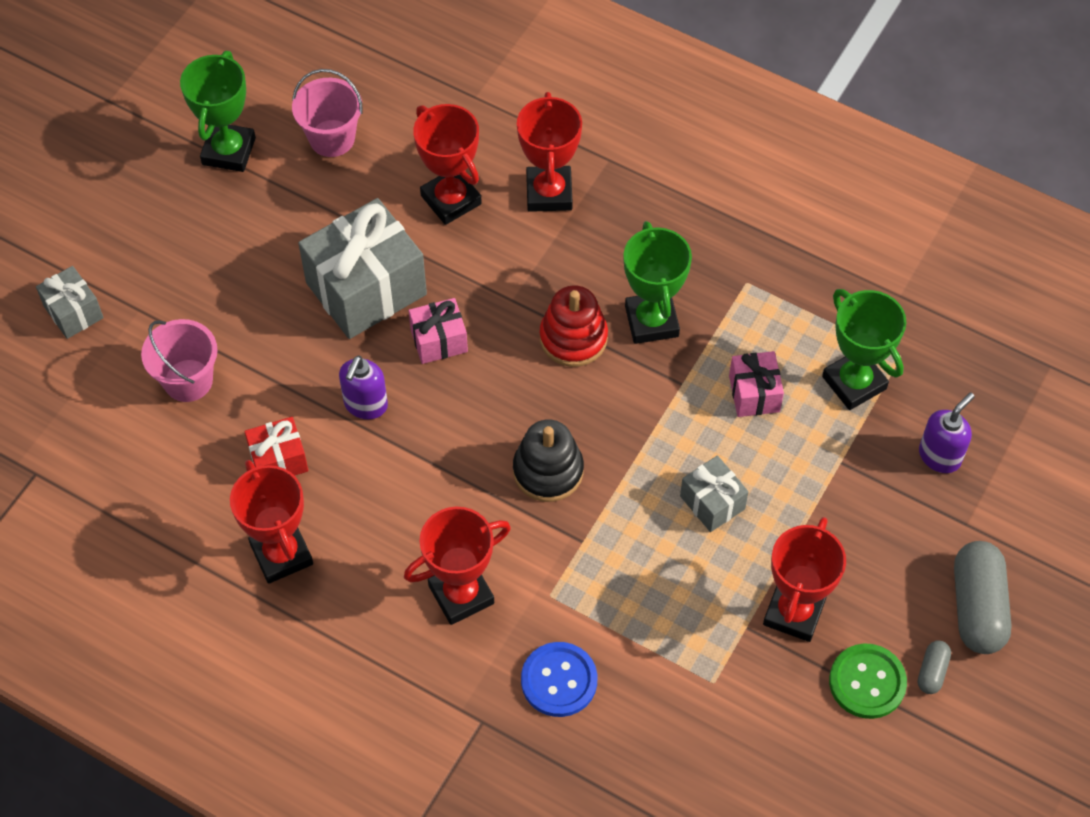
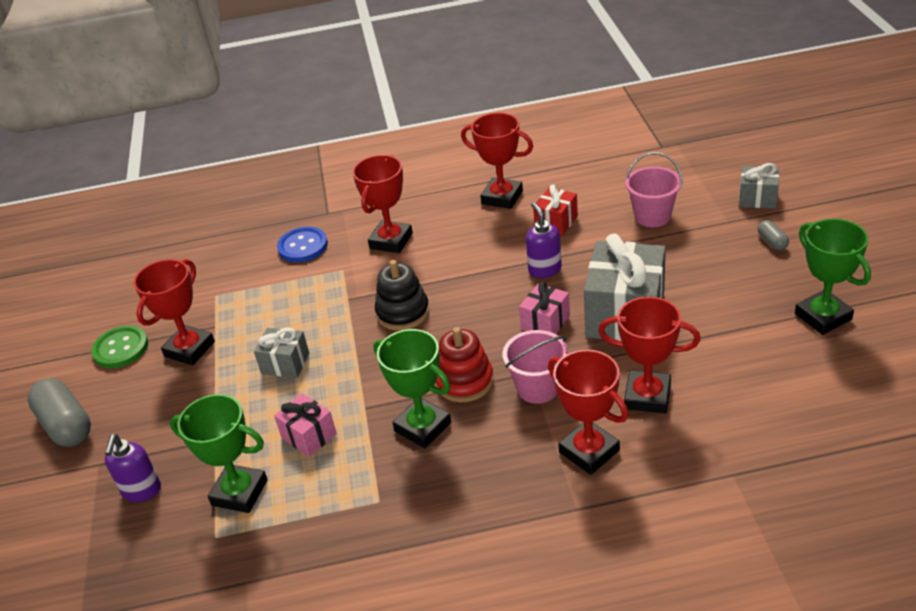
camera: 145 degrees right, 20 degrees down
(332, 138) = (778, 371): pink bucket -> pink bucket (538, 388)
(794, 612) = (189, 349): red trophy -> red trophy turned 45 degrees clockwise
(932, 671) = (81, 377): grey capsule -> grey capsule (772, 242)

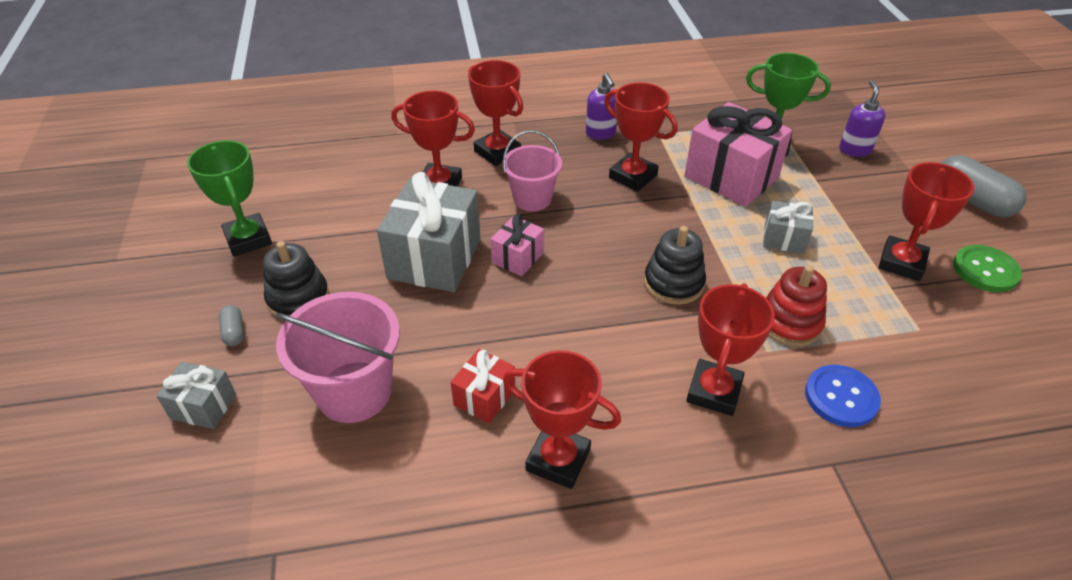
camera: 175 degrees right, 5 degrees up
(309, 436) = (731, 177): pink gift -> pink gift, size x1.96
(423, 427) = (633, 176): green trophy -> red trophy
(464, 381) = (599, 209): red stacking toy -> red stacking toy (789, 323)
(544, 269) = (510, 322): purple soap dispenser -> purple soap dispenser (601, 133)
(652, 216) = (354, 392): pink bucket -> pink bucket, size x1.52
(735, 270) = (298, 298): none -> black stacking toy

